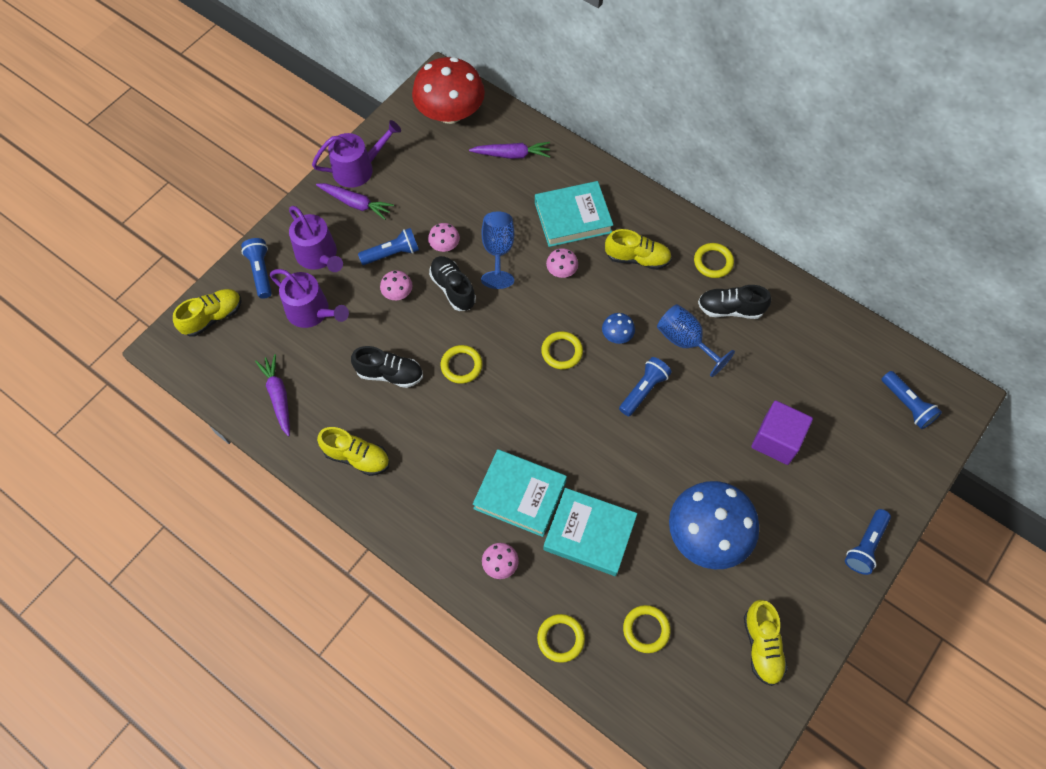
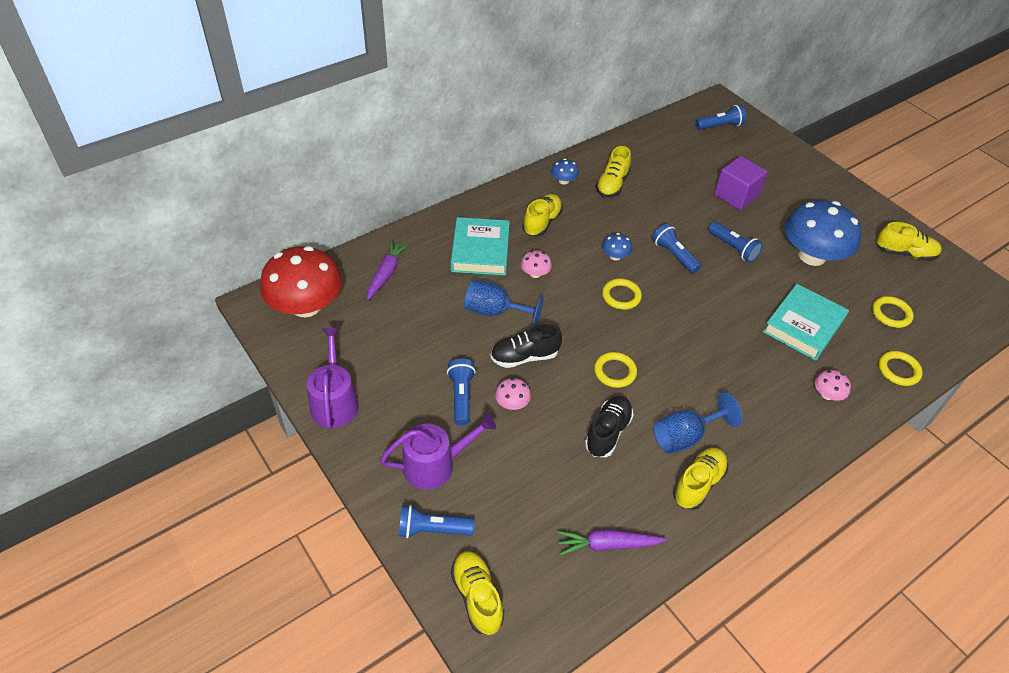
camera: 75 degrees left, 15 degrees down
(312, 312) = (507, 487): purple watering can -> none
(356, 203) = (381, 414): purple carrot -> none
(444, 245) = (470, 351): pink mushroom -> none
(520, 495) = (760, 363): turquoise book -> none
(685, 341) = (634, 218): blue goblet -> blue goblet (685, 437)
(713, 262) = (563, 181): yellow ring -> blue mushroom
(730, 309) = (612, 185): black shoe -> yellow shoe
(865, 546) = (828, 179): blue flashlight -> blue flashlight (733, 248)

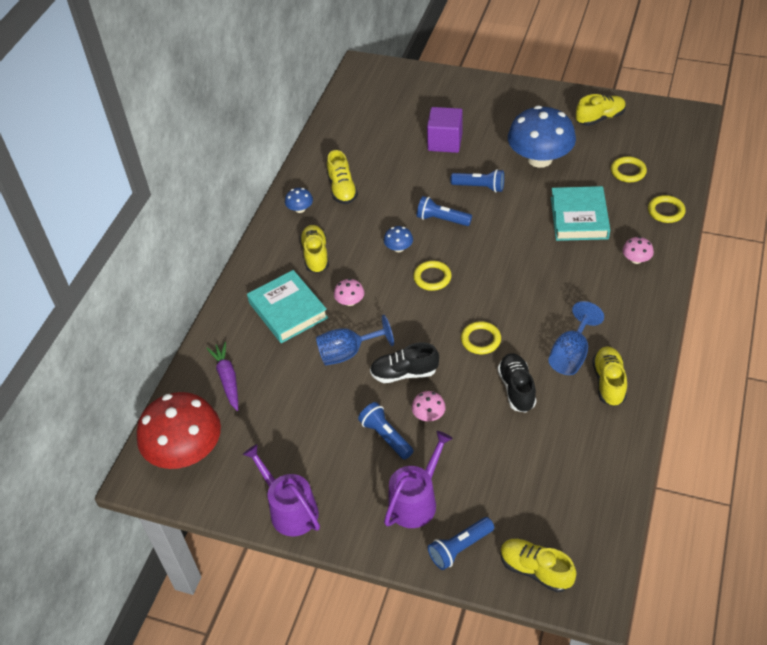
camera: 30 degrees left, 0 degrees up
(524, 357) = (404, 373): black shoe -> black shoe turned 45 degrees clockwise
(607, 545) = (588, 468): purple carrot -> none
(720, 126) = (382, 88): blue flashlight -> none

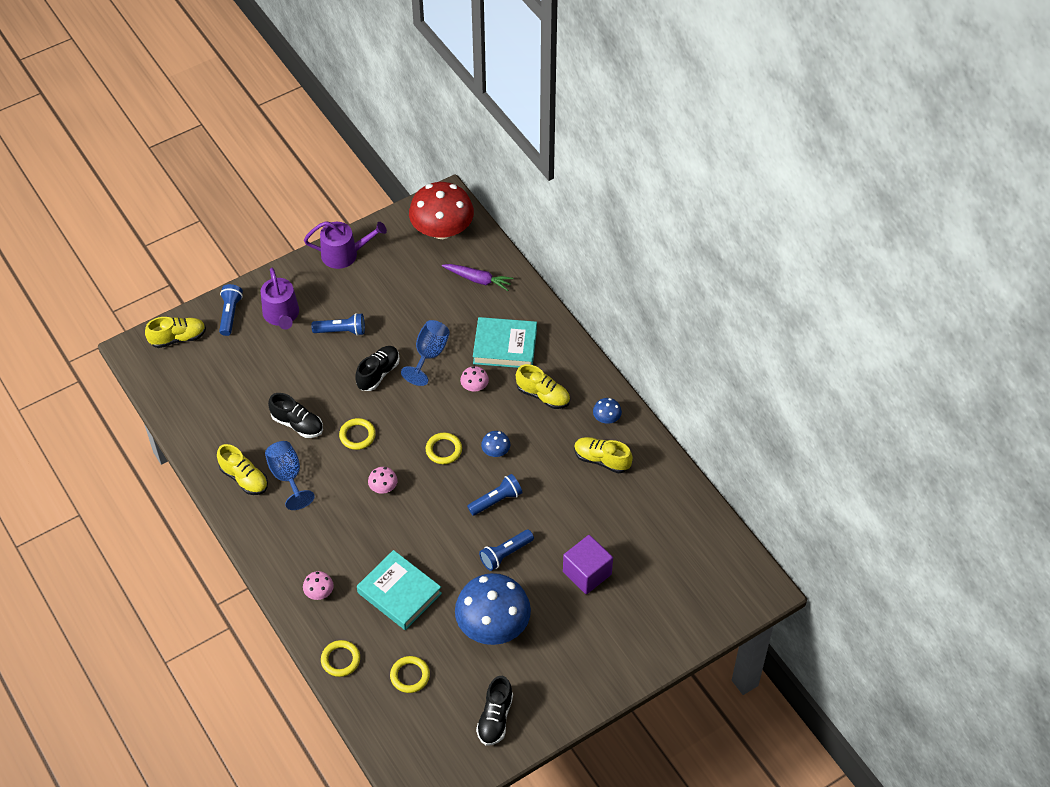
camera: 125 degrees right, 5 degrees up
(428, 415) = (332, 363): pink mushroom -> pink mushroom (383, 487)
(600, 118) = (495, 718): yellow shoe -> black shoe

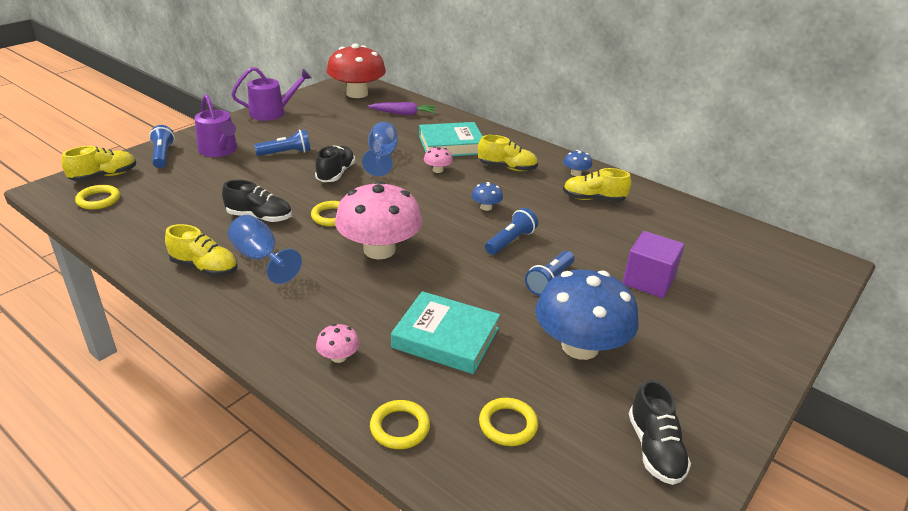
camera: 20 degrees left, 20 degrees down
(383, 487) = (379, 250): pink mushroom -> pink mushroom, size x2.42
(444, 450) = (431, 214): yellow ring -> yellow ring (98, 200)

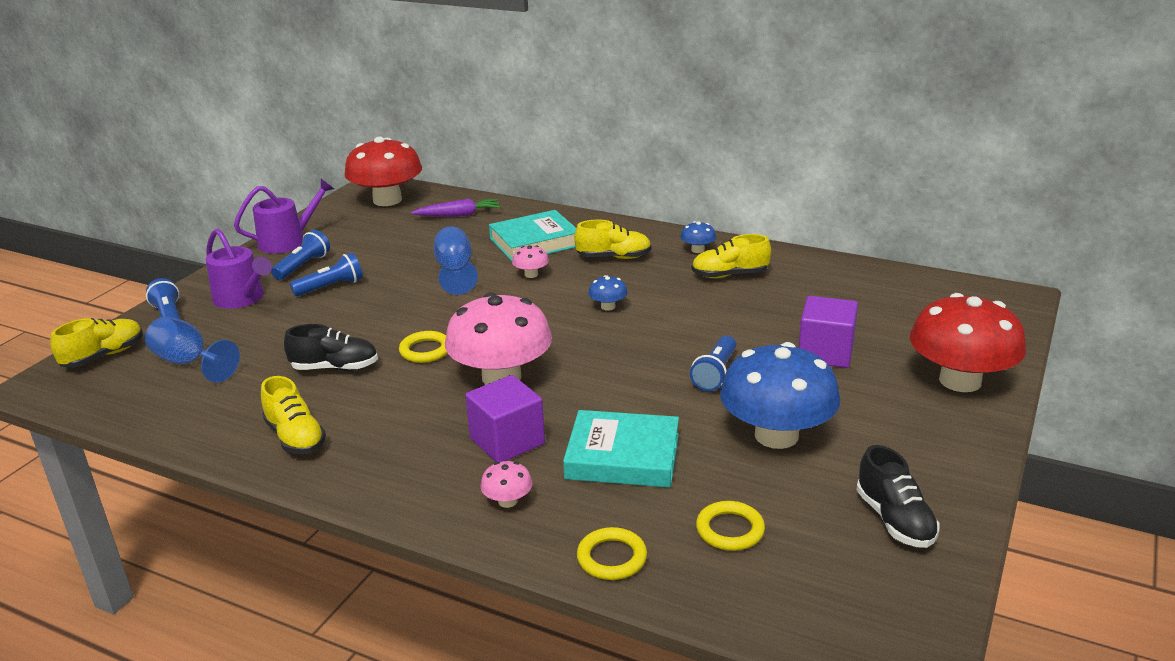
camera: 10 degrees left, 5 degrees down
(98, 200) = (113, 385): yellow ring -> none
(204, 268) = (295, 437): yellow shoe -> yellow shoe turned 45 degrees clockwise
(260, 258) = (360, 414): blue goblet -> blue goblet (189, 363)
(336, 174) = (406, 300): black shoe -> none
(360, 305) = (507, 441): none -> purple cube
(510, 241) = (652, 339): blue flashlight -> blue flashlight (303, 266)
(757, 330) = (960, 381): none -> red mushroom

